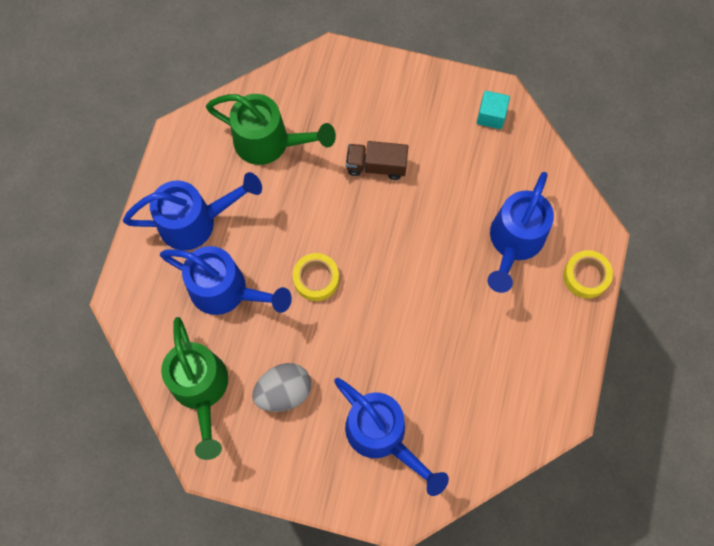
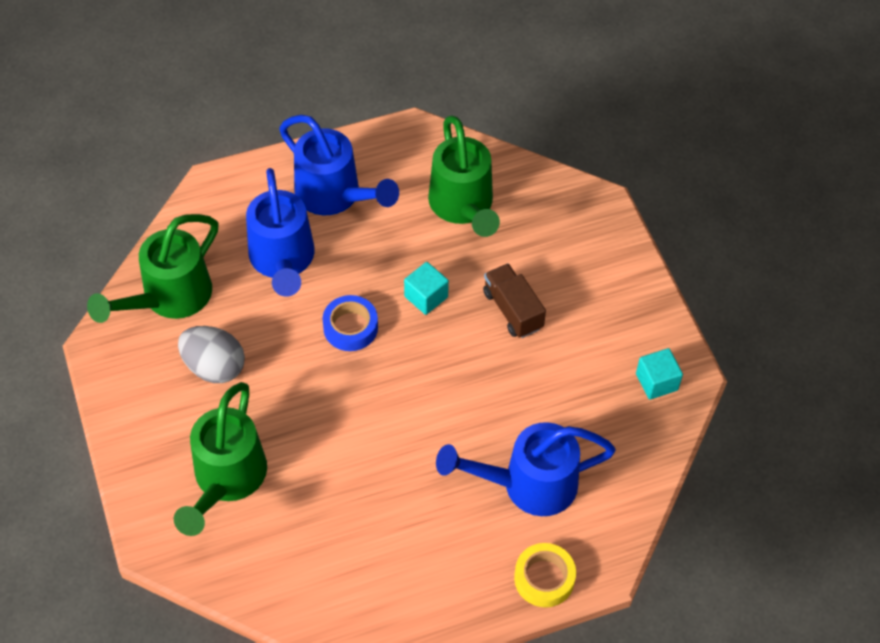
camera: 55 degrees right, 15 degrees down
(316, 279) = (350, 327): yellow tape -> blue tape
(326, 214) = (426, 297): none -> turquoise cube
(382, 436) = (226, 479): blue watering can -> green watering can

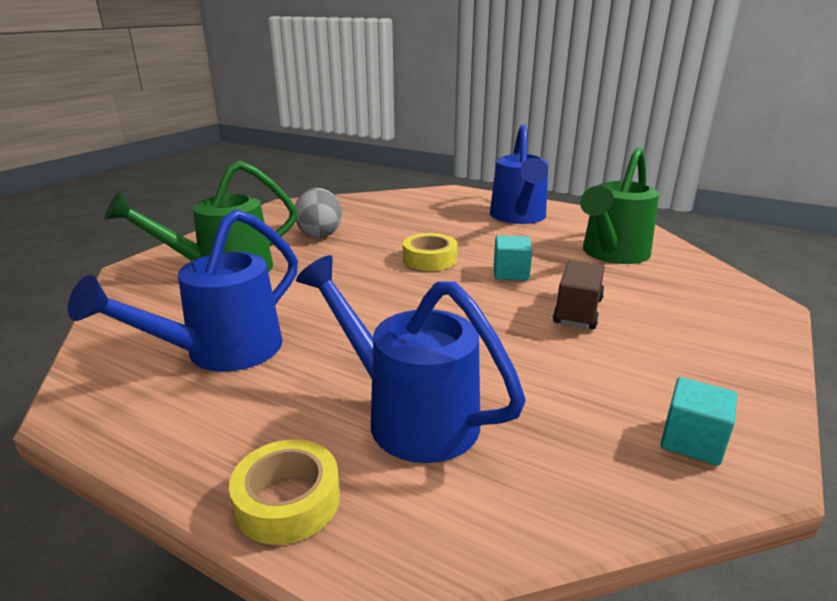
camera: 50 degrees right, 30 degrees down
(169, 298) = (352, 207): green watering can -> none
(282, 260) = (439, 222): blue watering can -> blue watering can (222, 352)
(350, 327) = (429, 259): blue tape -> yellow tape

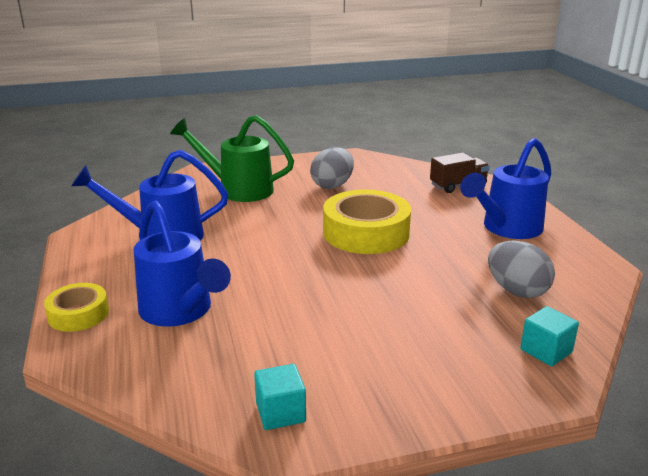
camera: 45 degrees right, 0 degrees up
(410, 415) = (180, 311): blue watering can -> blue watering can turned 150 degrees clockwise
(429, 259) = (366, 233): yellow tape -> yellow tape, size x1.82
(510, 273) = (400, 267): turquoise cube -> turquoise cube (546, 351)
(578, 311) = (386, 313): brown truck -> brown truck (458, 185)
(612, 254) = (516, 291): green watering can -> grey egg

